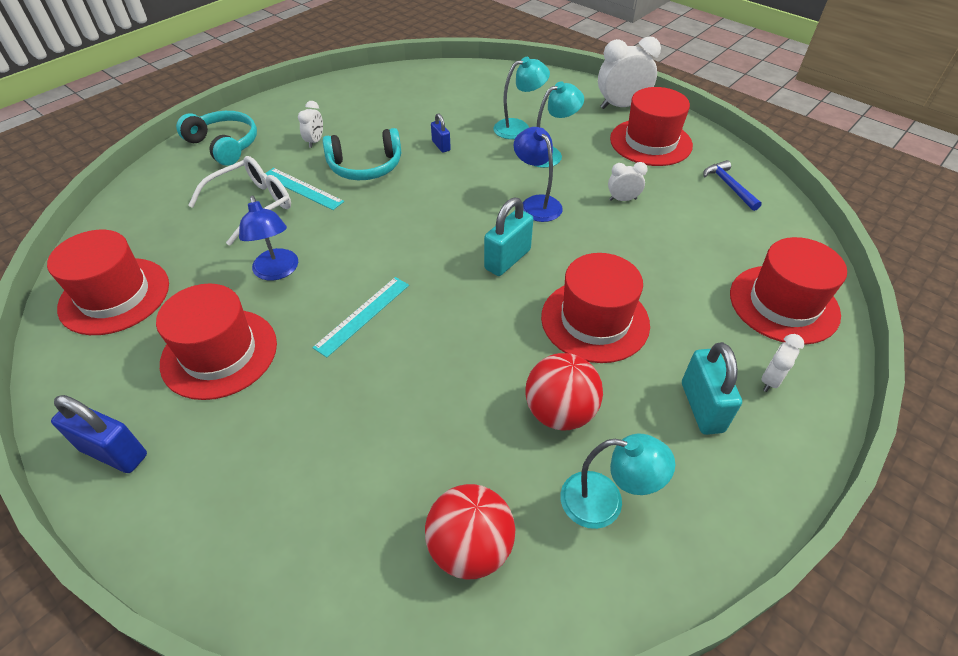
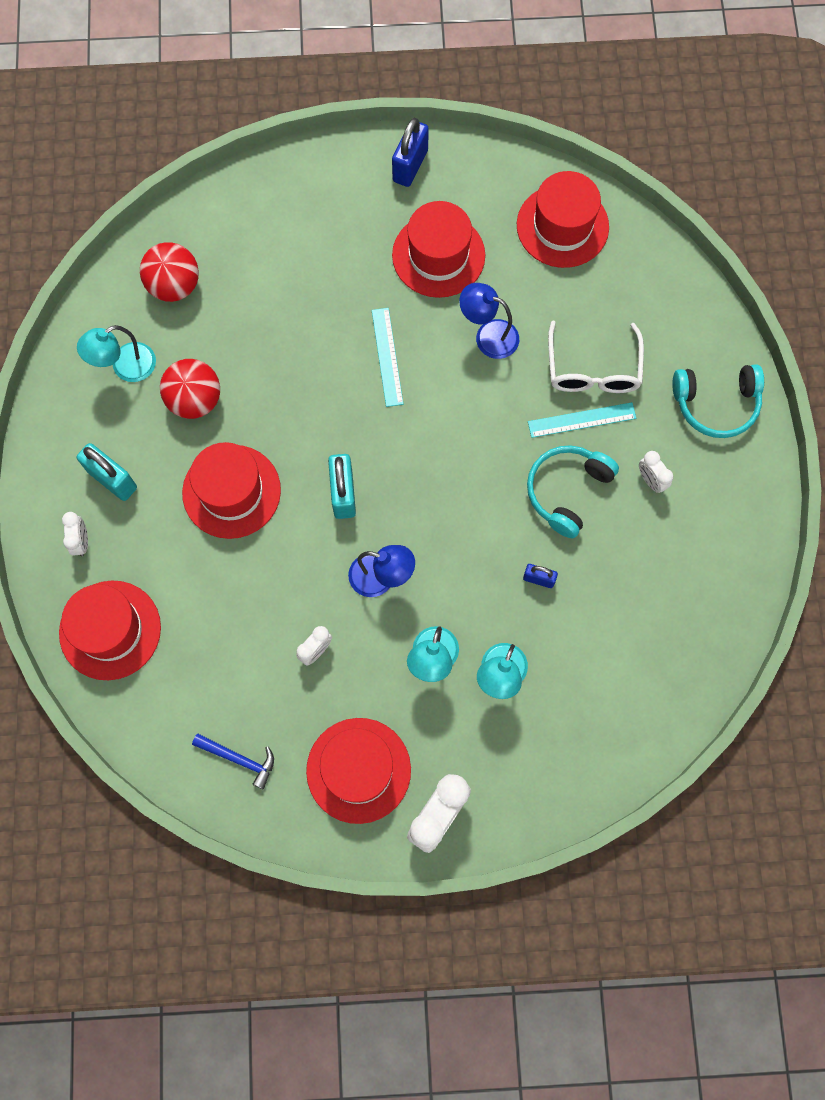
camera: 135 degrees right, 25 degrees up
(114, 452) = (410, 166): blue padlock -> blue padlock turned 45 degrees counterclockwise

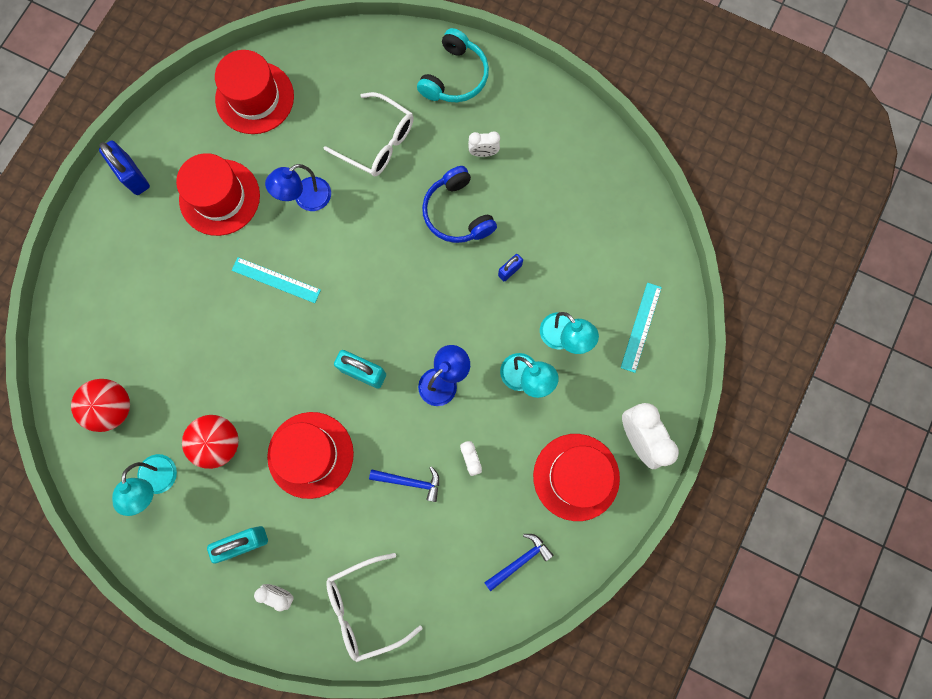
camera: 60 degrees left, 5 degrees up
(110, 630) = (364, 608): red hat -> white glasses
(258, 603) = (410, 481): none -> blue hammer
(567, 491) = (457, 213): turquoise headphones -> blue headphones
(582, 420) = (411, 172): turquoise ruler -> turquoise ruler (641, 327)

